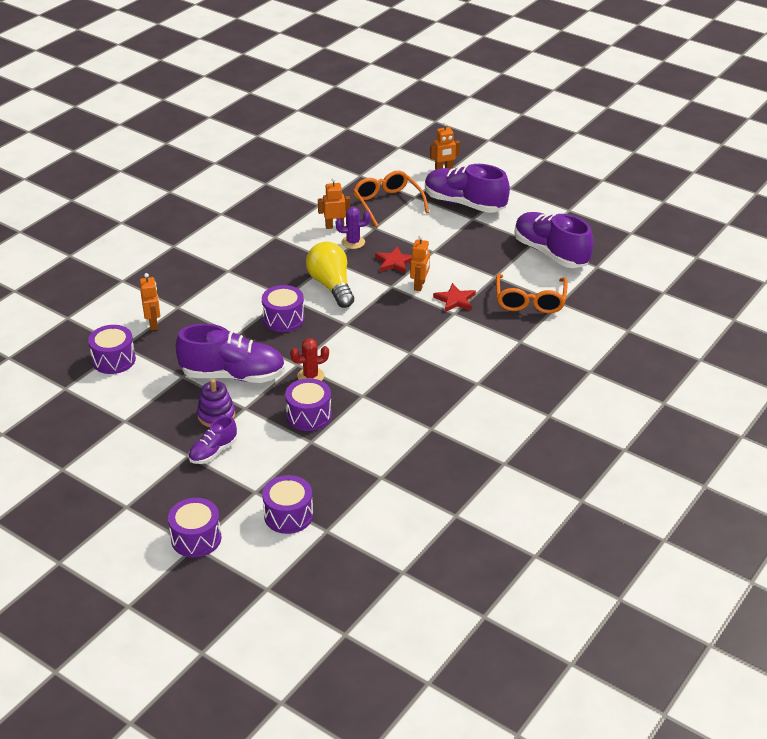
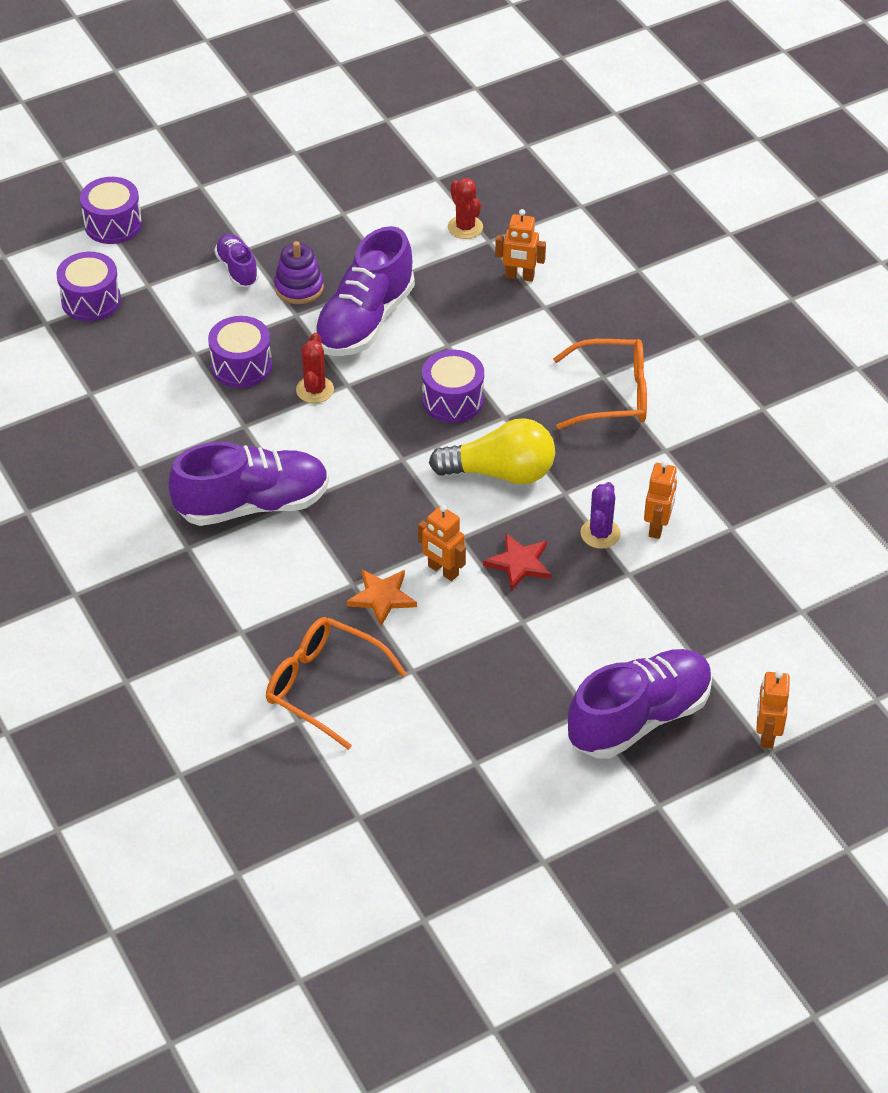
camera: 115 degrees right, 10 degrees up
(114, 360) = (465, 227): purple drum -> red cactus
(387, 203) = (691, 615): orange glasses -> orange glasses (612, 395)
(455, 300) = (382, 597): red star -> orange star
(550, 253) = (430, 772): purple shoe -> purple shoe (252, 504)

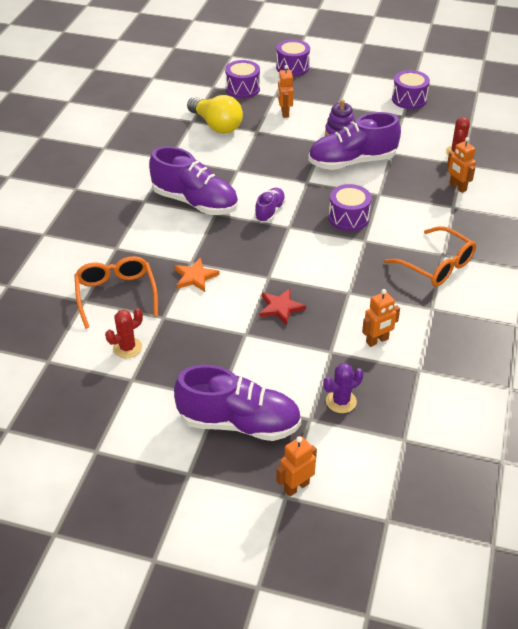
camera: 45 degrees right, 5 degrees down
(237, 269) = (322, 111): purple shoe -> purple shoe (270, 211)
(241, 365) = (270, 147): purple drum -> purple drum (409, 99)
(315, 390) = (289, 175): red cactus -> red cactus (127, 348)
(443, 571) = (239, 285): orange robot -> orange robot (284, 113)
(500, 472) = (328, 262): yellow light bulb -> yellow light bulb (216, 125)
(600, 533) = (341, 323): purple cactus -> purple cactus (341, 401)

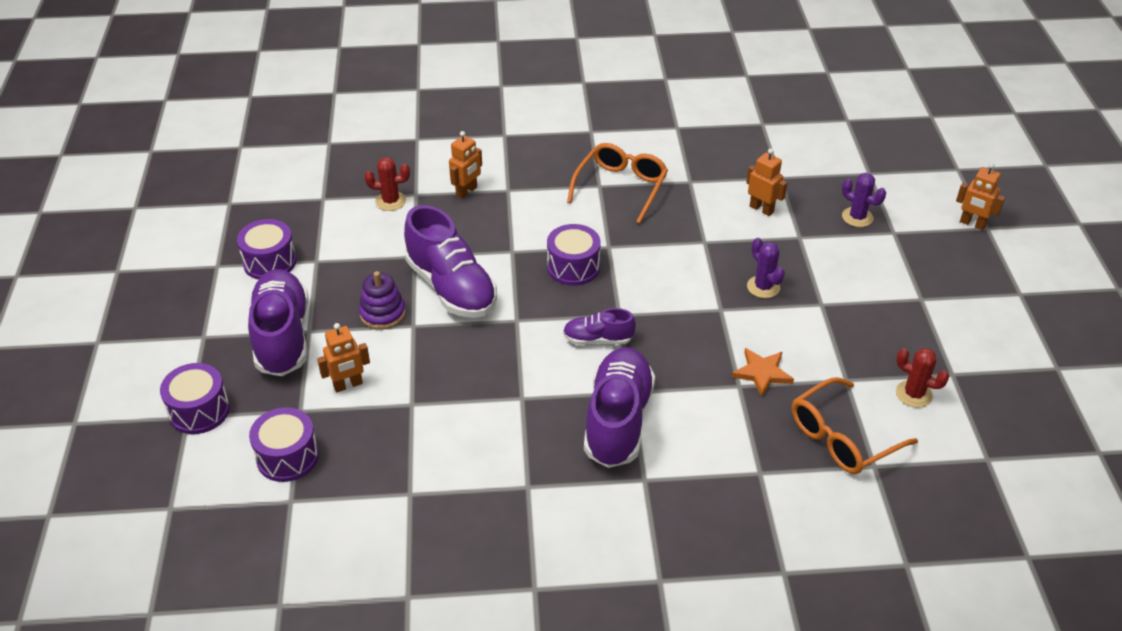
camera: 110 degrees left, 0 degrees up
(216, 125) = (412, 457): yellow light bulb -> none
(239, 423) = (937, 276): purple shoe -> purple shoe (282, 336)
(280, 308) = (763, 287): red star -> purple cactus

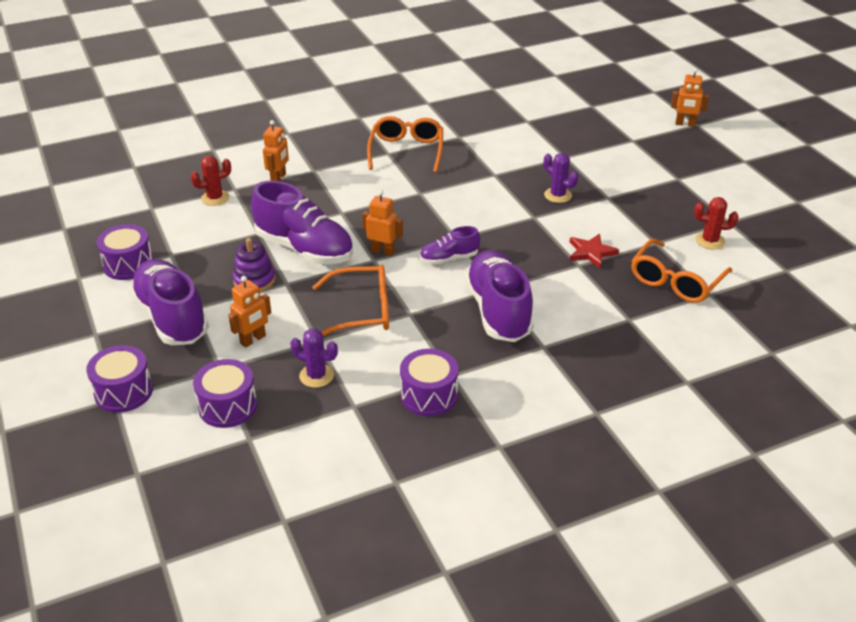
camera: 20 degrees left, 5 degrees down
(473, 381) = (361, 311): none -> orange glasses
(573, 267) = (399, 213): purple drum -> purple drum (429, 395)
(761, 209) = (526, 144): orange robot -> orange robot (383, 251)
(762, 373) = (591, 252): orange star -> red star
(857, 217) = (600, 136): purple cactus -> purple cactus (316, 376)

